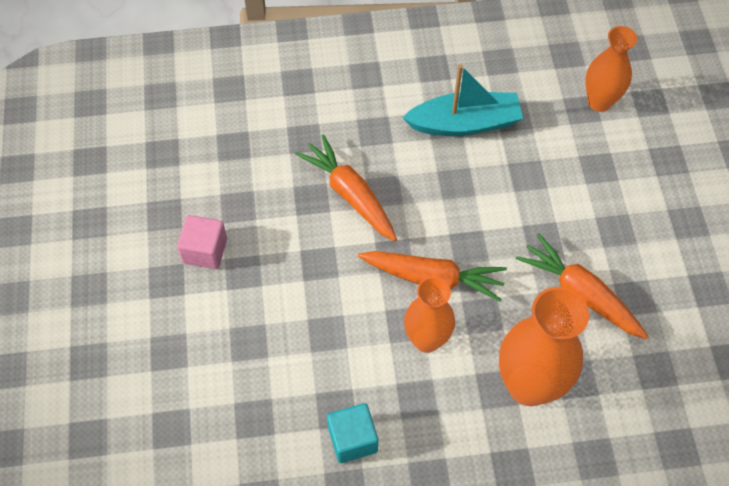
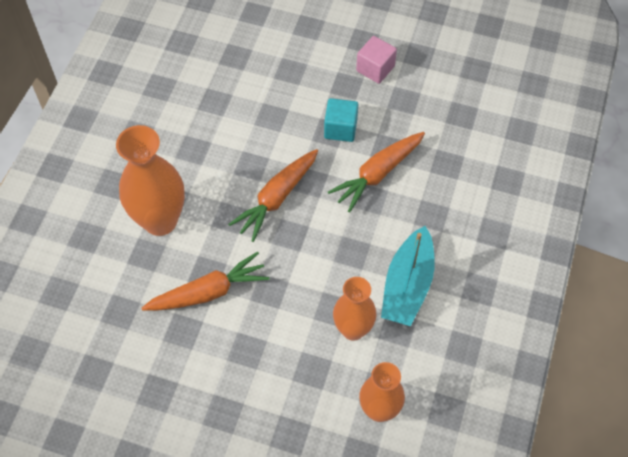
camera: 115 degrees right, 0 degrees up
(350, 194) = (378, 174): orange carrot -> orange carrot turned 150 degrees clockwise
(352, 439) = (188, 102): turquoise cube -> turquoise cube (340, 128)
(426, 340) = (231, 173): orange vase -> orange vase (353, 329)

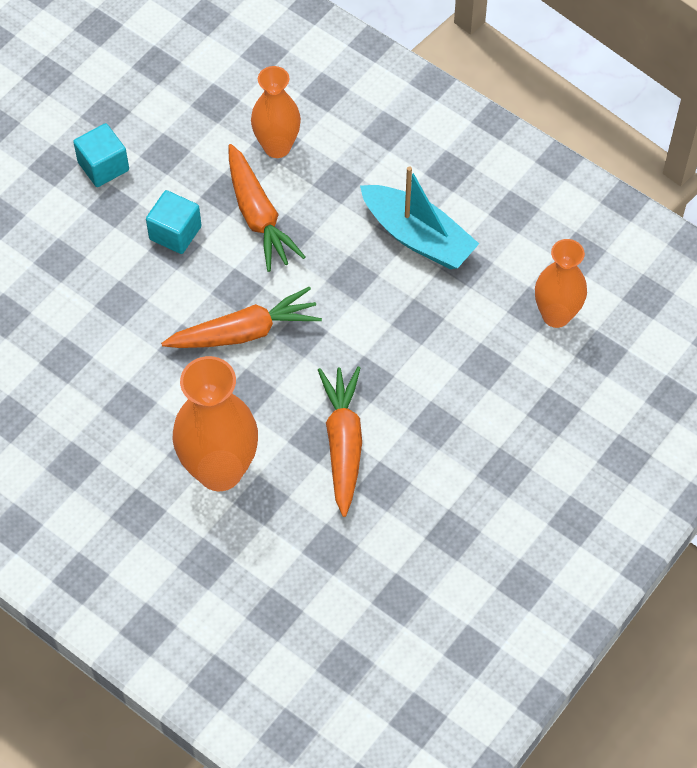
camera: 70 degrees left, 0 degrees up
(277, 198) = (244, 332): orange carrot -> orange carrot turned 75 degrees counterclockwise
(353, 329) = (451, 309): orange vase -> orange vase (277, 147)
(375, 68) = (103, 166): pink cube -> turquoise cube

